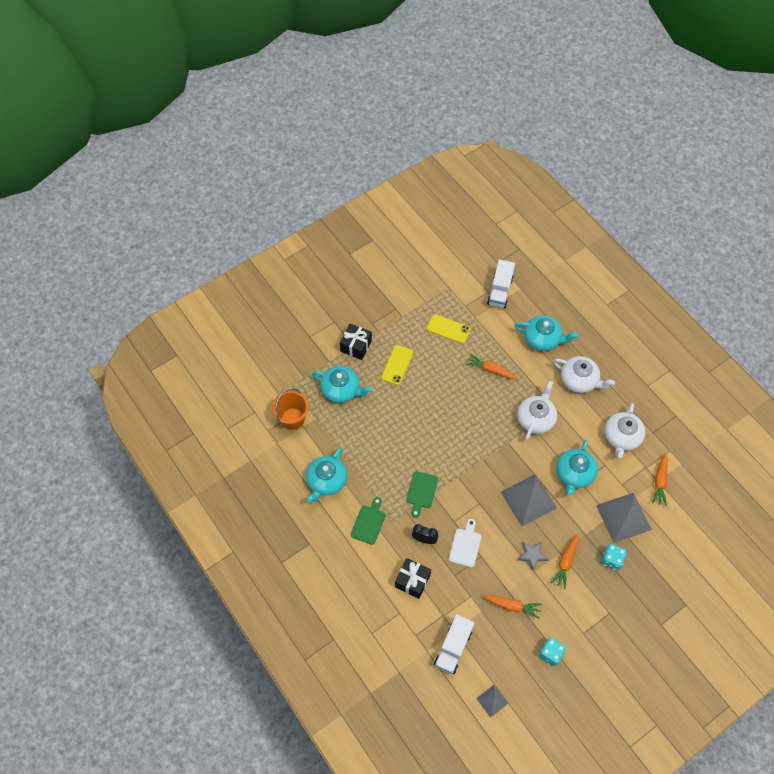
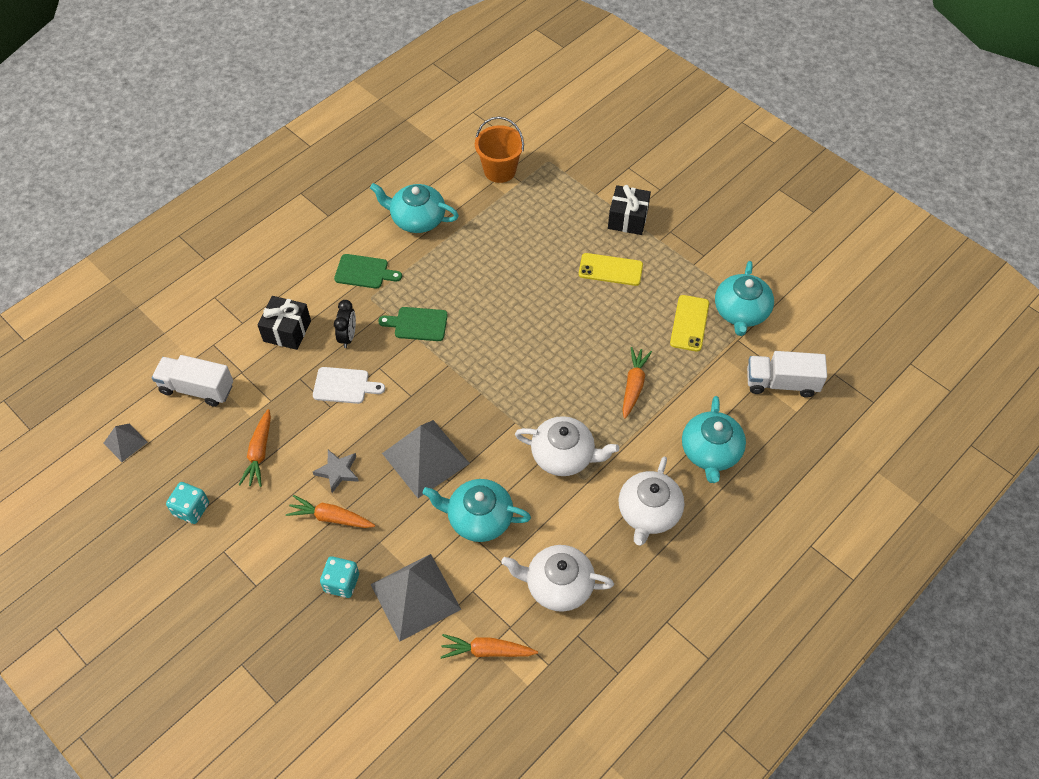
camera: 80 degrees right, 5 degrees down
(341, 390) = (555, 214): turquoise teapot -> turquoise teapot (741, 312)

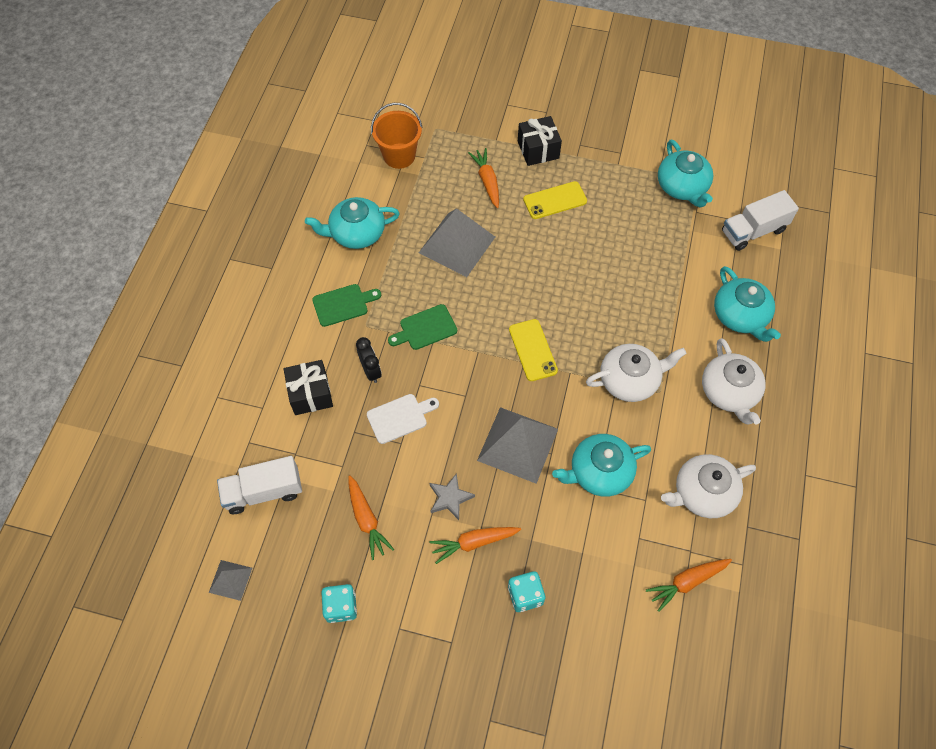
camera: 30 degrees left, 5 degrees up
(415, 596) = (595, 570): grey pyramid -> grey pyramid (457, 244)
(633, 385) = (643, 291): orange carrot -> orange carrot (487, 181)
(689, 323) = (649, 216): yellow phone -> yellow phone (533, 350)

